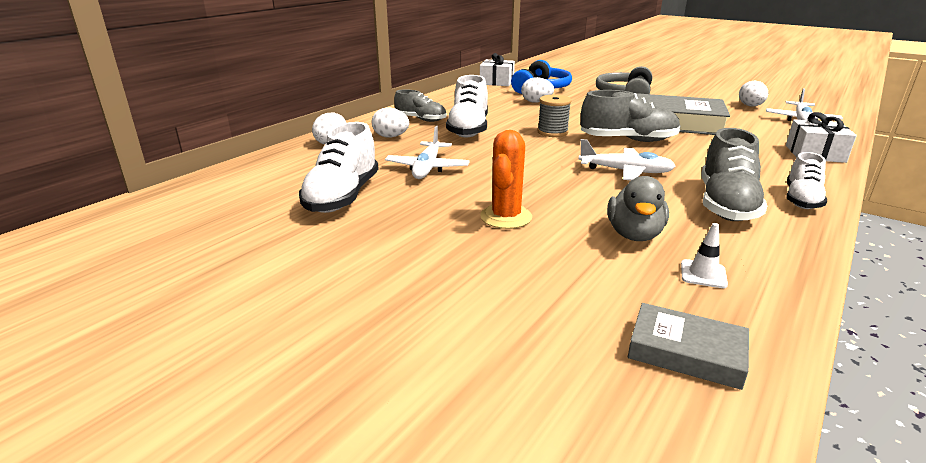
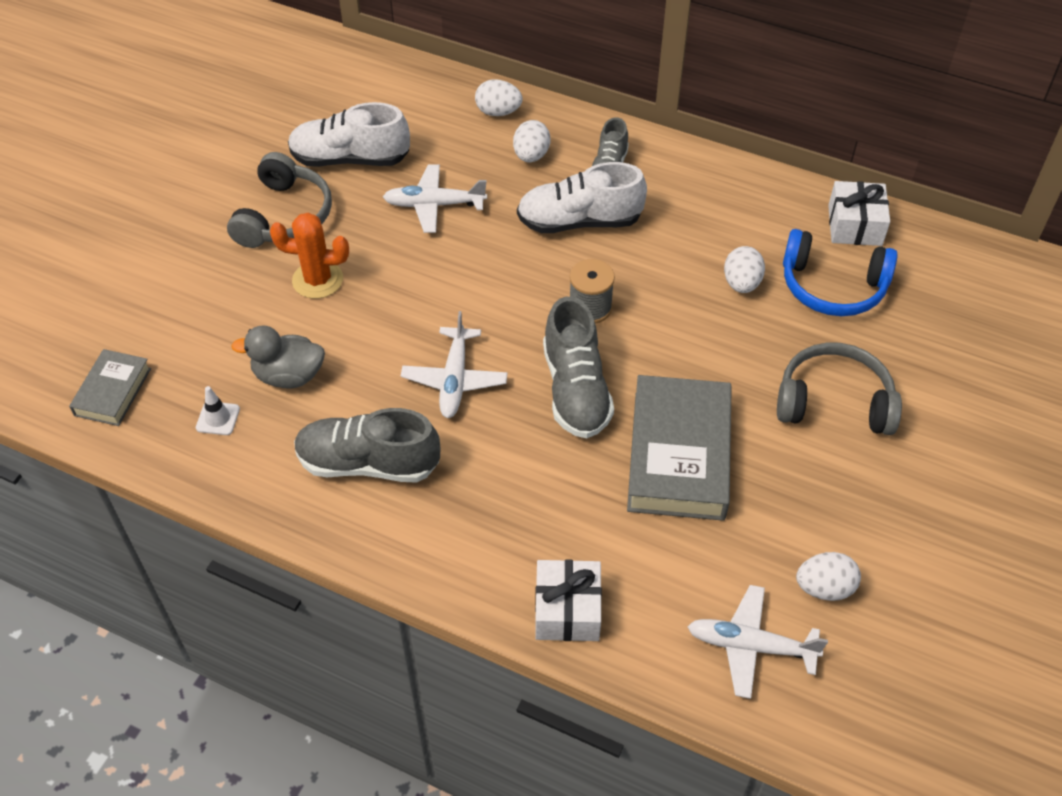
camera: 80 degrees right, 25 degrees up
(407, 230) = (285, 216): none -> grey headphones
(801, 200) = (391, 542): white shoe -> none

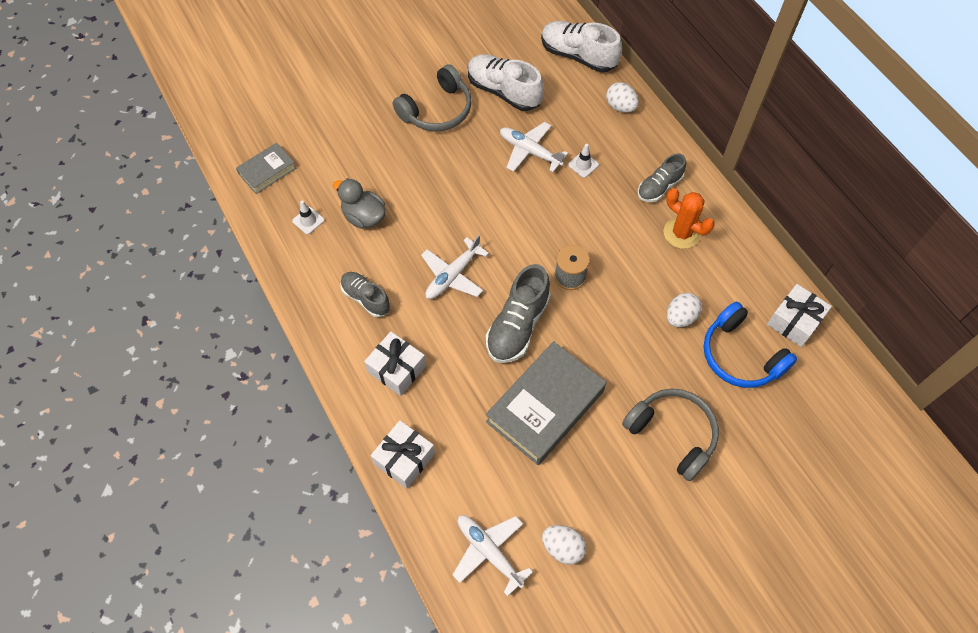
camera: 35 degrees right, 10 degrees up
(317, 280) = (424, 164): orange cactus -> orange cactus (681, 233)
(368, 463) = (366, 298): grey shoe -> grey shoe, size x0.63
(473, 518) = (397, 369): none -> white gift
(507, 189) = (583, 165): none -> white traffic cone
(531, 155) = (617, 149): white egg -> none
(579, 221) = (610, 213): white shoe -> white shoe (578, 56)

